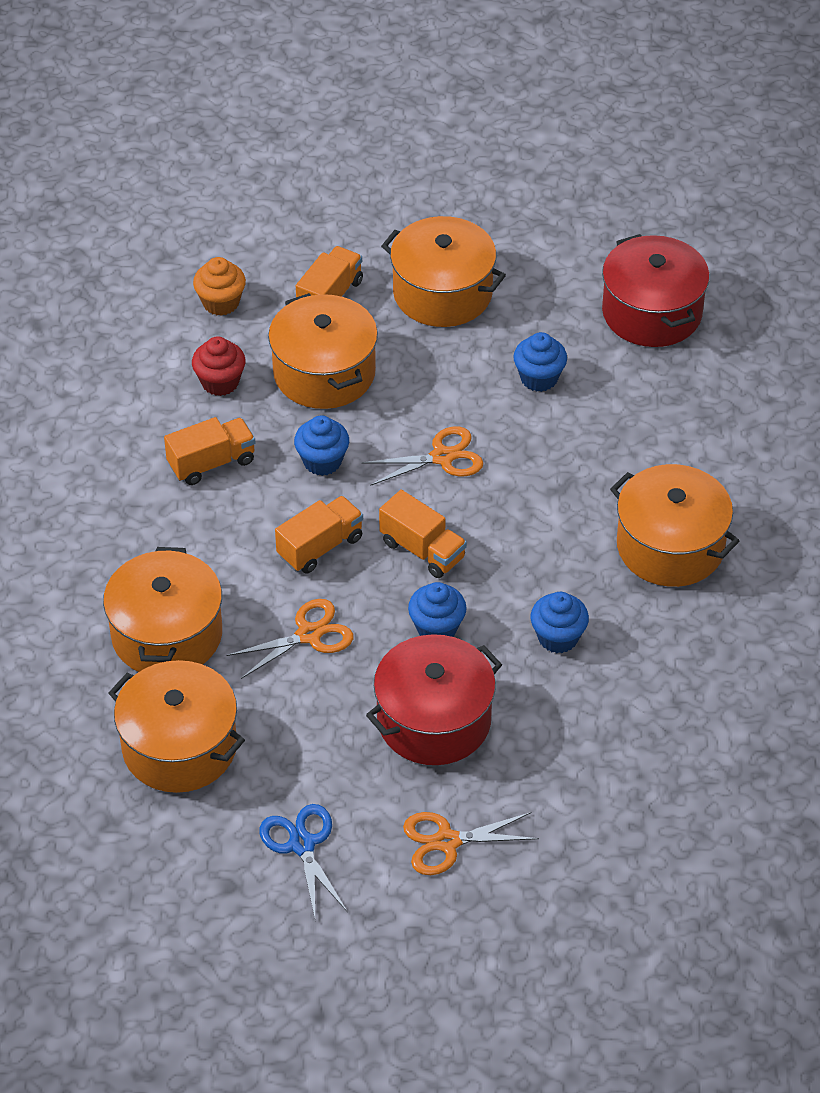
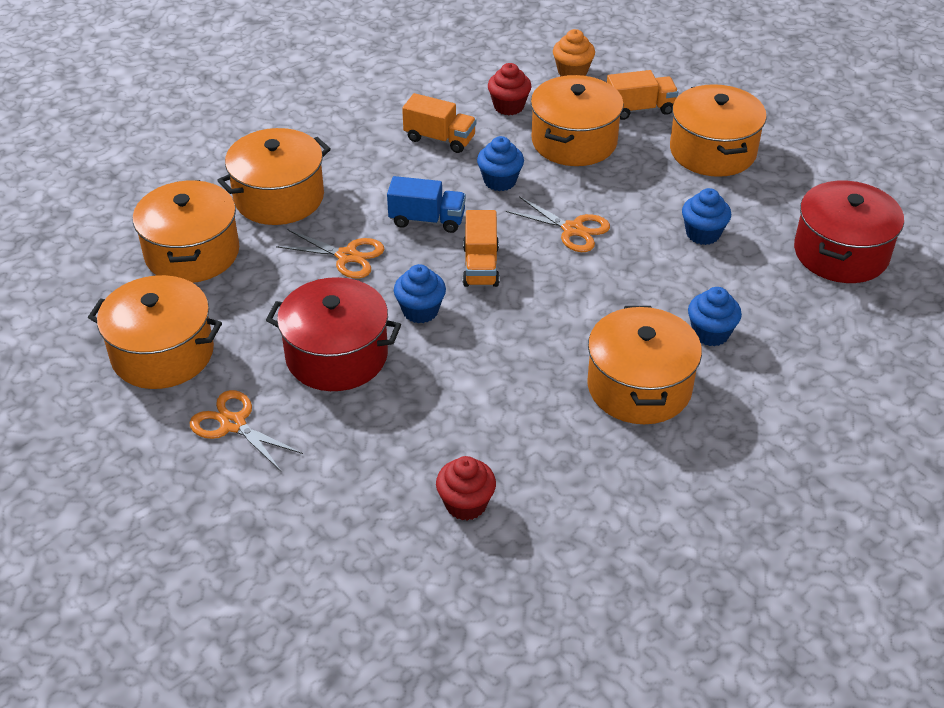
camera: 50 degrees right, 5 degrees down
(302, 844) = (163, 353): blue scissors -> orange pot
(320, 547) = (427, 220): orange truck -> blue truck
(558, 637) = (482, 376): blue cupcake -> blue cupcake (710, 333)
(687, 739) = (466, 504): none -> red cupcake

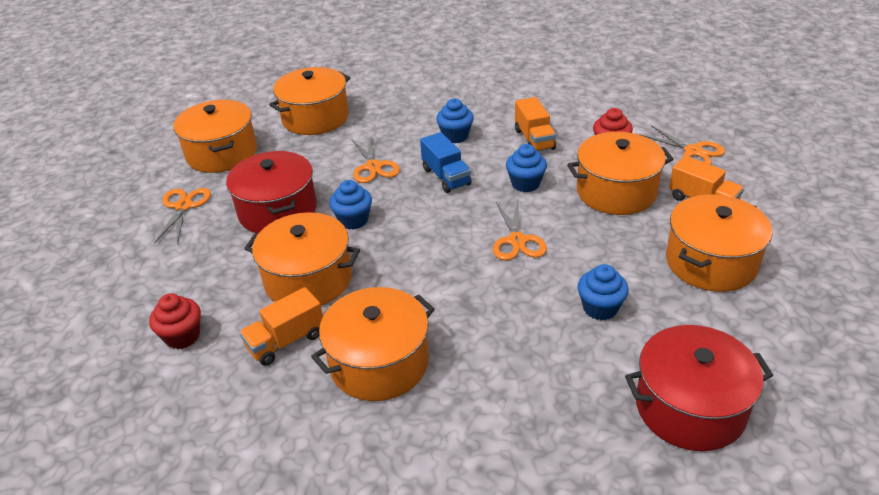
camera: 55 degrees right, 5 degrees down
(279, 197) = (398, 117): orange pot -> orange pot (308, 279)
(481, 266) = (427, 221): orange truck -> orange truck (286, 341)
(572, 72) = (693, 151): orange cupcake -> orange scissors
(710, 333) = (484, 373): blue cupcake -> blue cupcake (455, 136)

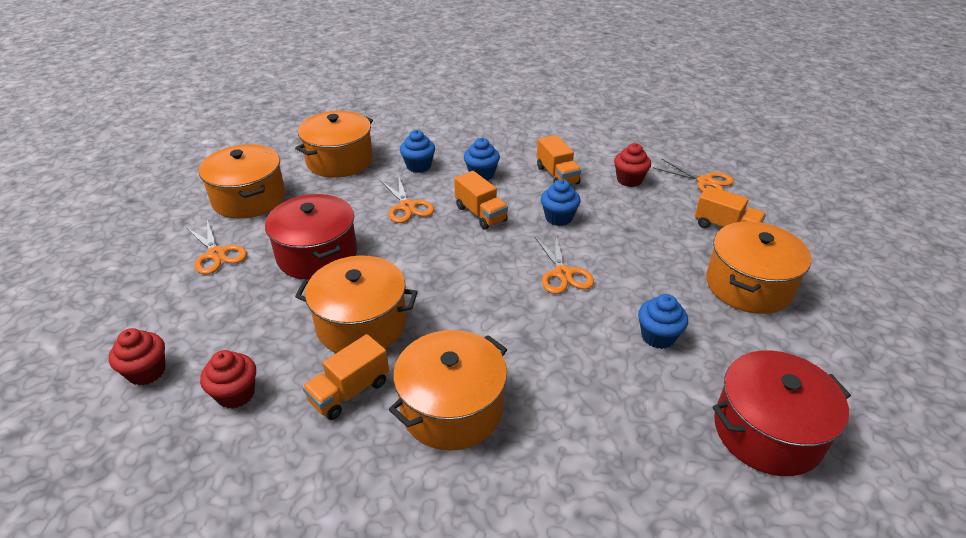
camera: 10 degrees left, 0 degrees up
(107, 311) = (147, 372): none -> red cupcake
(184, 206) = (216, 254): orange scissors -> orange scissors turned 150 degrees clockwise
(353, 220) = (397, 261): blue cupcake -> blue cupcake (418, 166)
(446, 177) = (480, 214): blue truck -> orange truck
(616, 192) = (645, 222): orange pot -> none

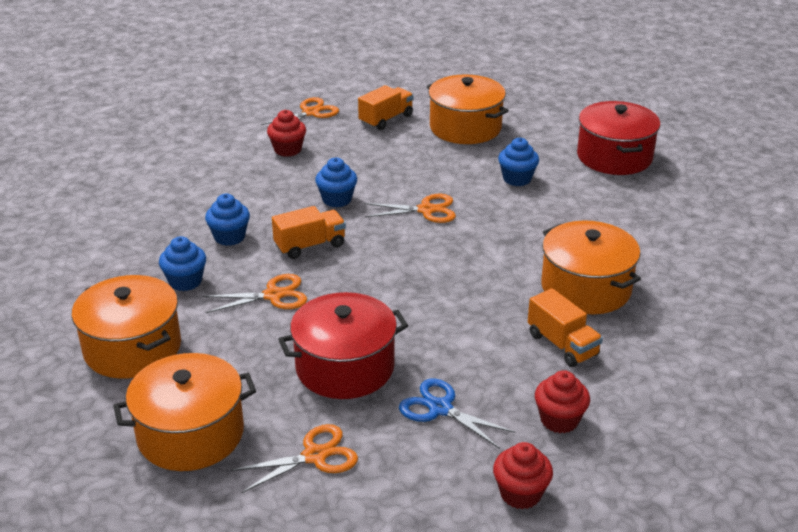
camera: 80 degrees left, 5 degrees down
(261, 313) = (440, 408): none -> blue scissors
(361, 324) = (472, 335): orange pot -> none
(557, 175) = (257, 189): orange truck -> none

